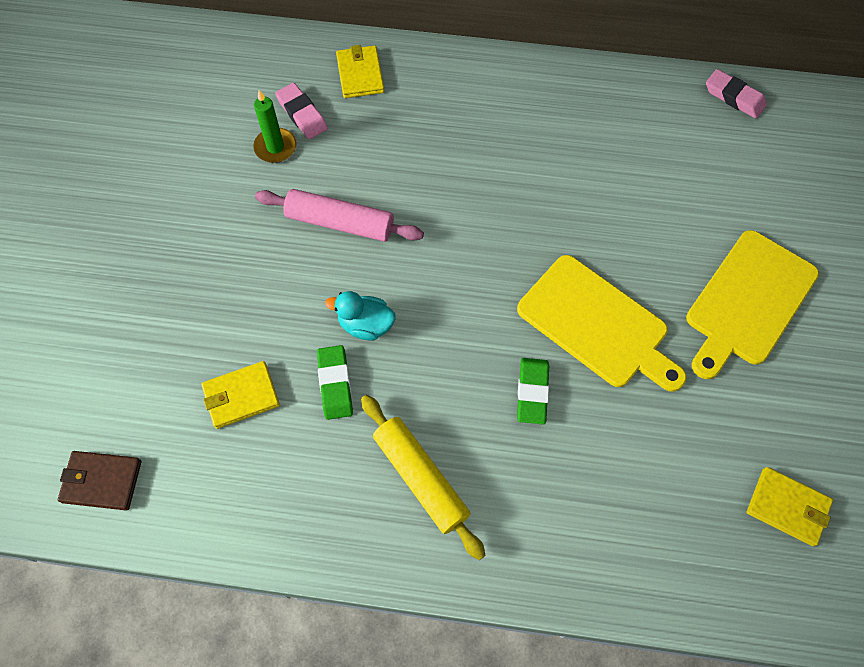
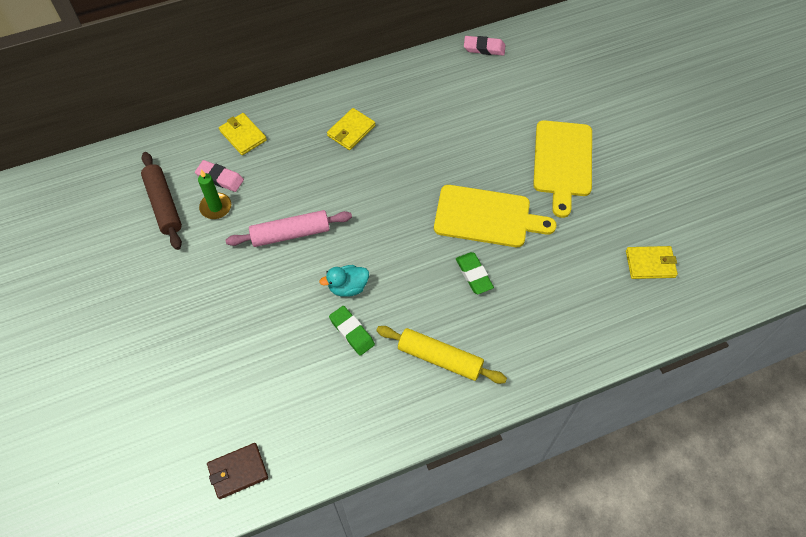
camera: 30 degrees left, 5 degrees down
(221, 116) = (164, 205): none -> brown rolling pin
(241, 396) = (296, 371): yellow wallet -> yellow wallet (351, 131)

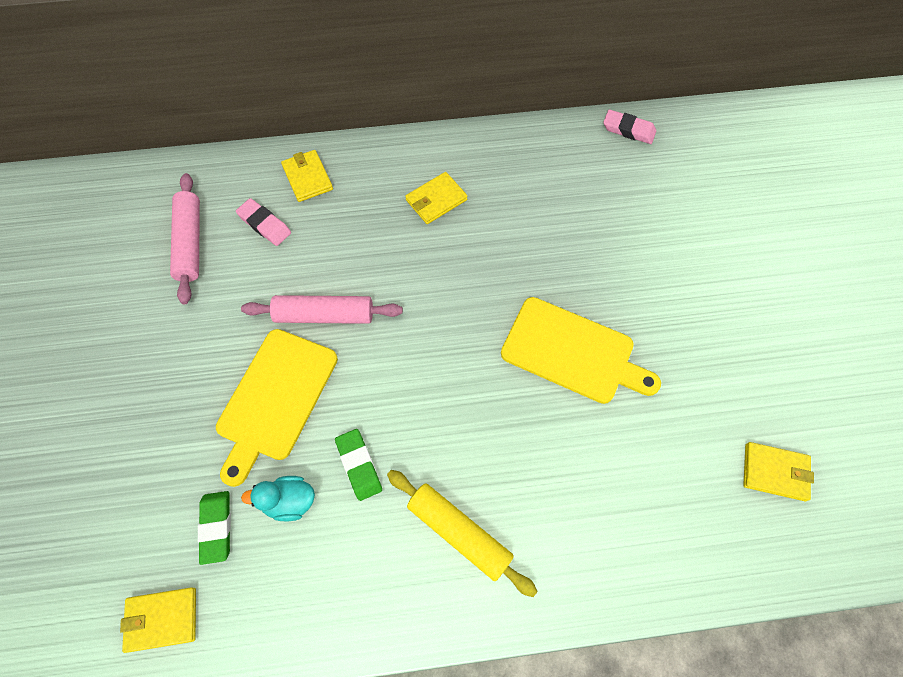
camera: 15 degrees right, 5 degrees up
(164, 205) = (190, 243): brown rolling pin -> pink rolling pin
(216, 207) = (248, 260): green candle -> none
(238, 471) = (162, 619): brown wallet -> yellow wallet
(348, 287) = (372, 403): turquoise duck -> turquoise duck (289, 501)
(474, 275) = (535, 427): green eraser -> green eraser (216, 527)
(562, 162) = (690, 301): yellow cutting board -> yellow cutting board (275, 399)

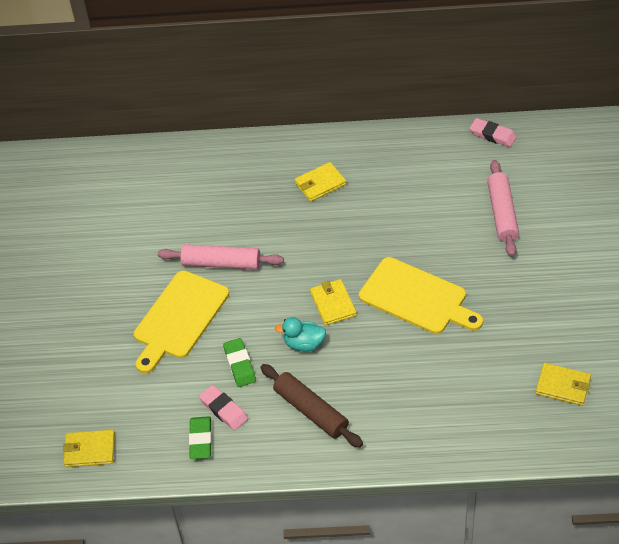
camera: 10 degrees right, 15 degrees down
(190, 243) = (118, 207): pink rolling pin -> pink rolling pin (502, 213)
(216, 527) = (131, 398): green eraser -> green eraser (201, 440)
(264, 224) = (178, 197): pink eraser -> pink eraser (223, 410)
(289, 501) = (185, 384): turquoise duck -> turquoise duck (304, 344)
(307, 178) = (215, 163): yellow wallet -> yellow wallet (333, 304)
(459, 532) = (311, 411): yellow rolling pin -> brown rolling pin

